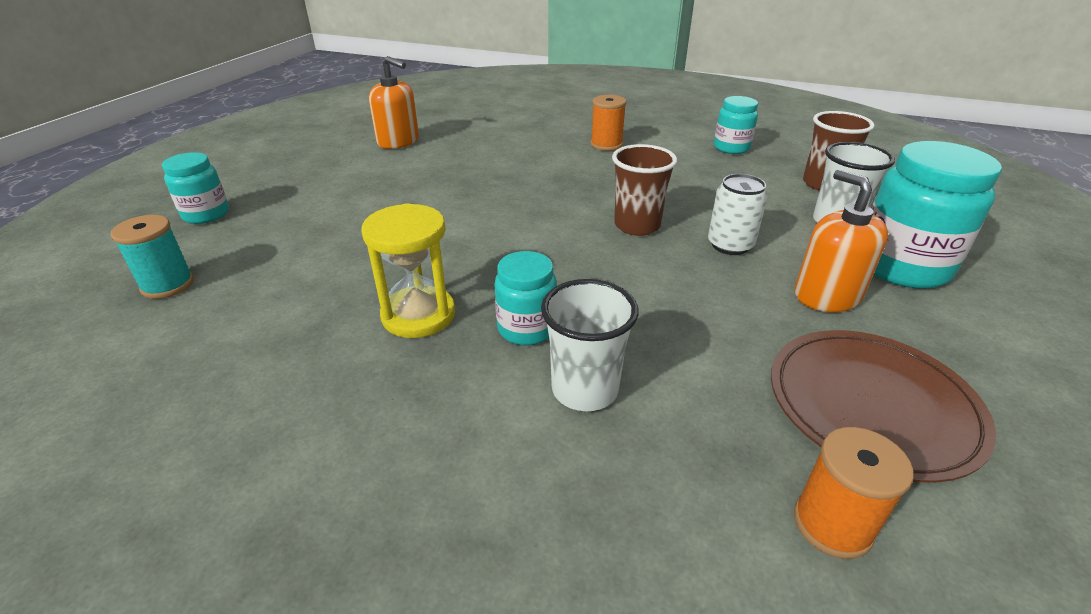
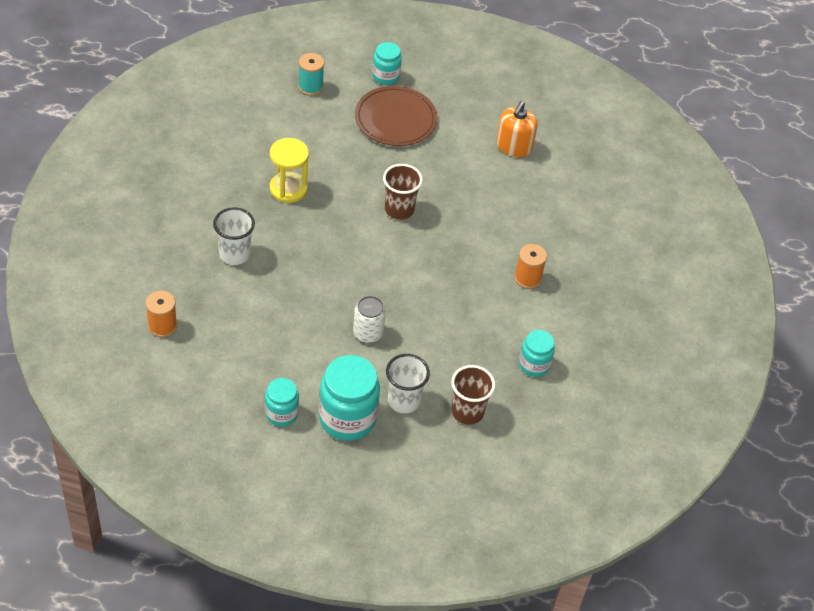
camera: 80 degrees right, 15 degrees up
(526, 329) = (278, 232): turquoise jar -> turquoise jar (281, 413)
(637, 225) = (389, 287): brown cup -> brown cup (399, 209)
(827, 295) = (313, 369): orange soap dispenser -> none
(871, 405) = (224, 360): brown plate -> brown plate (395, 119)

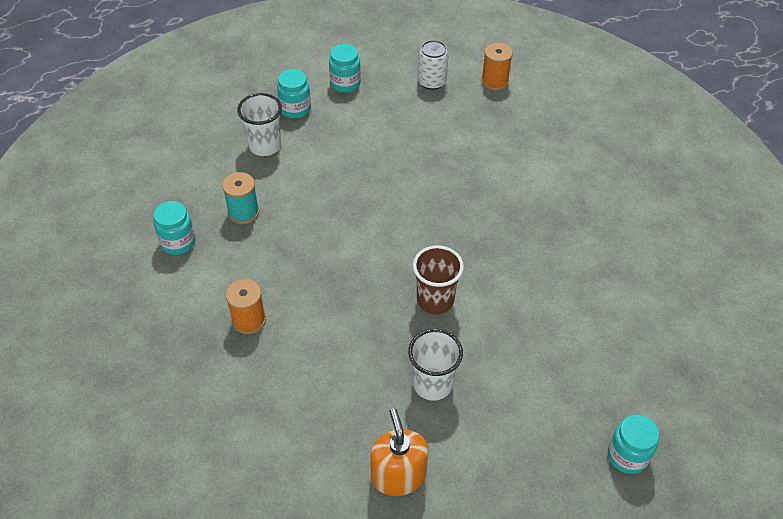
camera: 145 degrees right, 0 degrees up
(234, 254) = (516, 161): white cup -> white cup (432, 384)
(288, 189) = (549, 245): yellow hourglass -> none
(310, 87) = (674, 372): turquoise spool -> turquoise spool (243, 212)
(347, 418) = (295, 109): turquoise jar -> turquoise jar, size x0.57
(368, 333) = (344, 174): white can -> white can (431, 82)
(395, 119) = (552, 404): brown plate -> none
(467, 412) = (206, 170): brown cup -> none

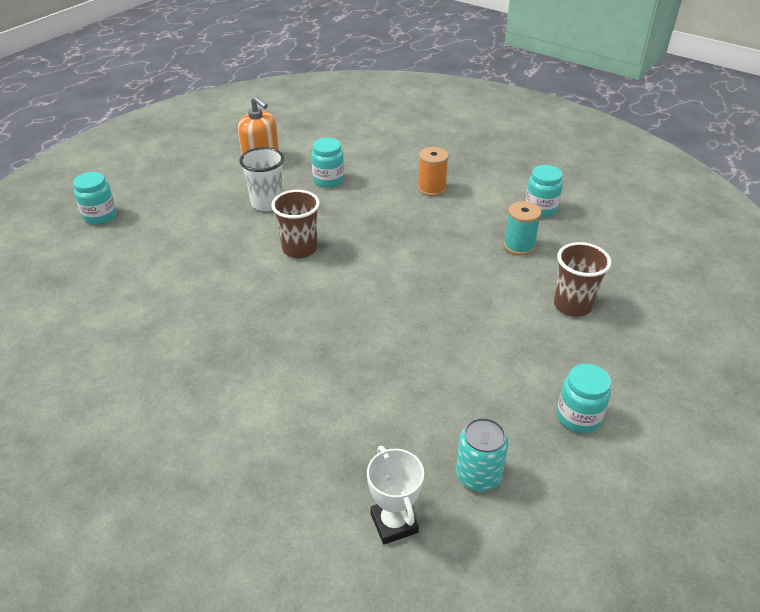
camera: 150 degrees right, 10 degrees down
(265, 146) = (572, 305): white cup -> brown cup
(295, 109) = (592, 357): turquoise jar -> turquoise jar (328, 180)
(431, 82) = (478, 475): white can -> turquoise can
(494, 81) = (394, 523): orange spool -> white trophy

